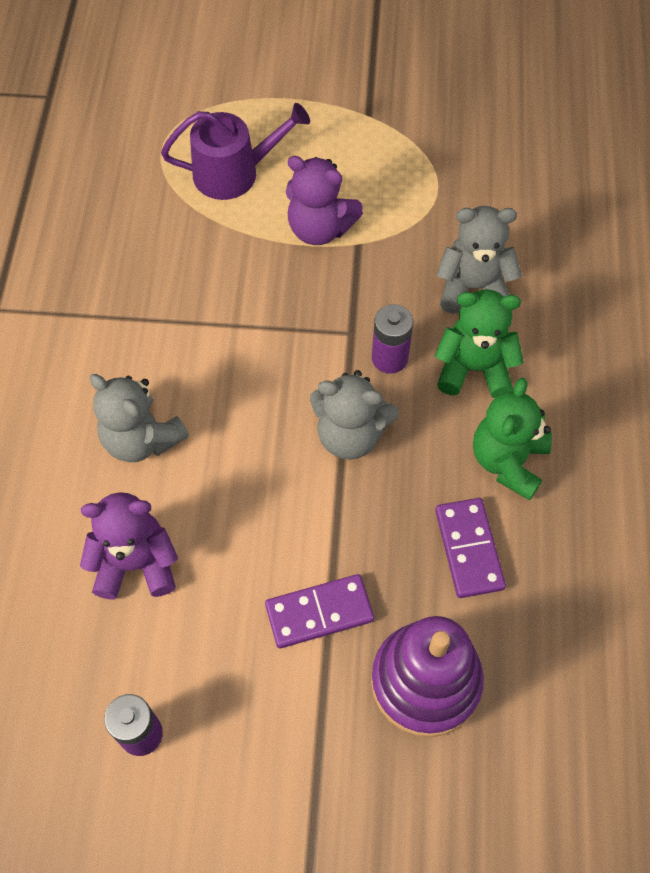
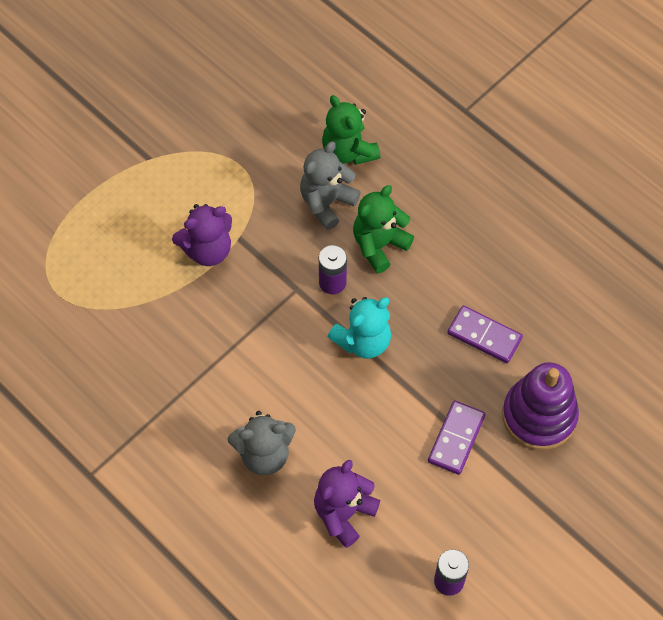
camera: 50 degrees left, 0 degrees up
(234, 173) = (118, 265): purple watering can -> none
(350, 435) = (363, 341): grey teddy bear -> turquoise teddy bear
(508, 461) = (451, 275): green teddy bear -> green teddy bear (348, 151)

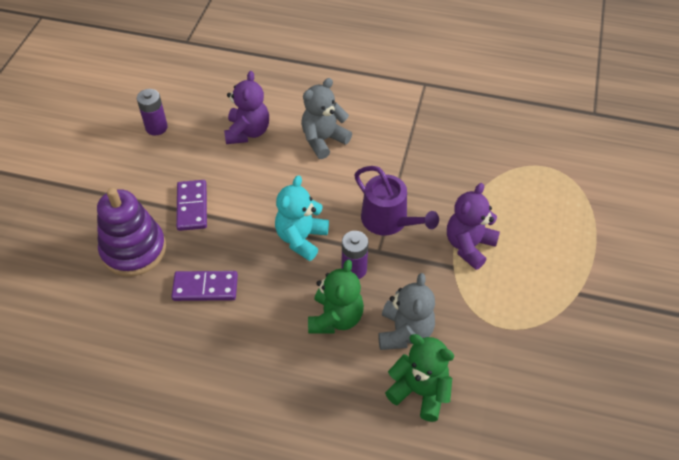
camera: 150 degrees right, 10 degrees down
(263, 316) = (389, 220): none -> purple watering can

